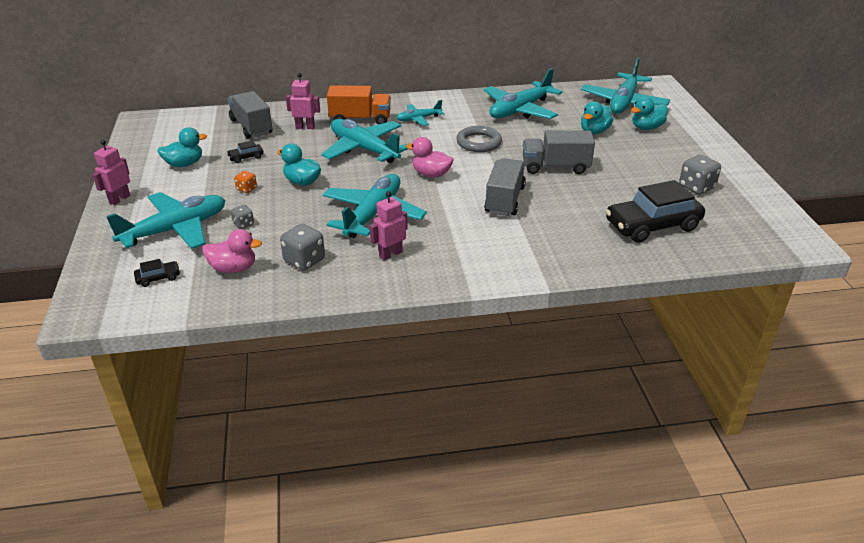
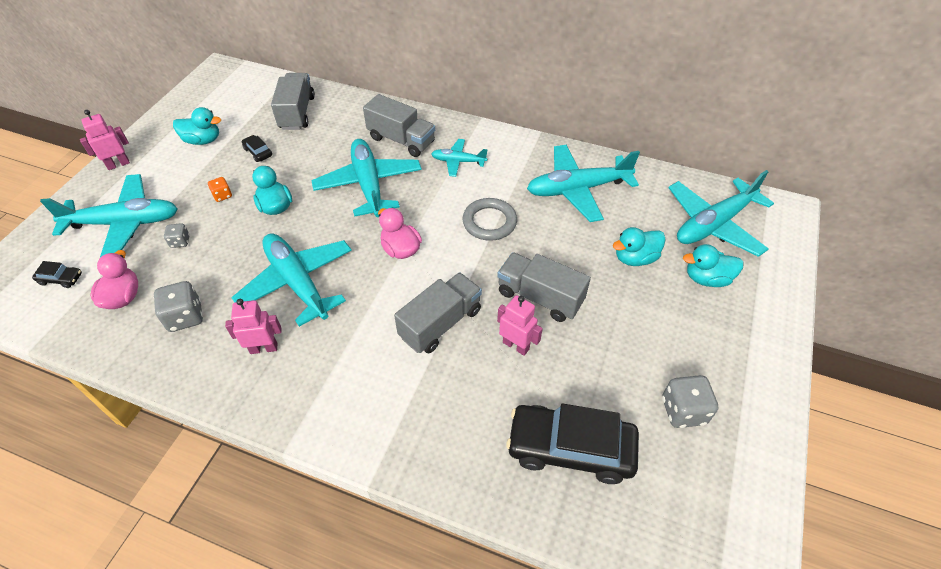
camera: 30 degrees right, 15 degrees up
(233, 268) = (123, 297): pink duck -> pink duck turned 120 degrees counterclockwise
(246, 157) = (258, 152): black car -> black car turned 45 degrees clockwise
(305, 127) = (342, 131): pink robot -> pink robot (516, 345)
(360, 119) = (401, 140): orange truck -> grey truck
(373, 214) = (297, 282): turquoise plane -> turquoise plane turned 90 degrees counterclockwise

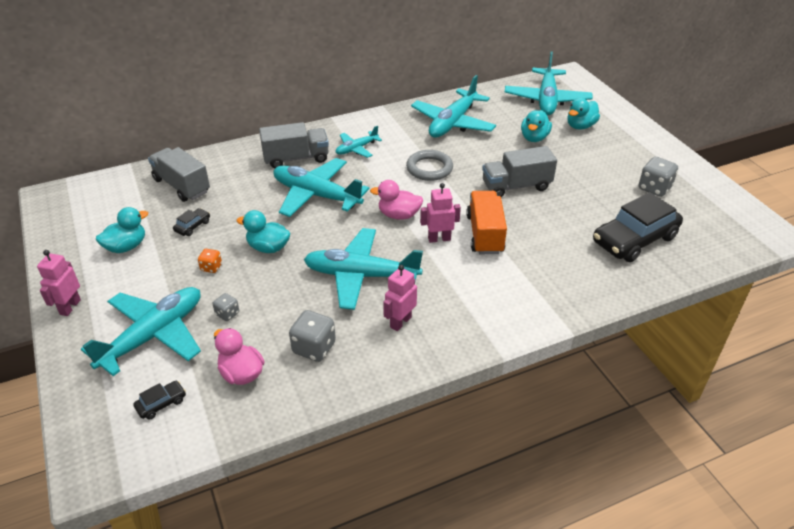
camera: 45 degrees left, 10 degrees down
(258, 152) = (192, 226): black car -> black car turned 120 degrees clockwise
(440, 323) = (485, 234): grey truck -> orange truck
(516, 345) = (540, 216): pink robot -> pink robot (439, 239)

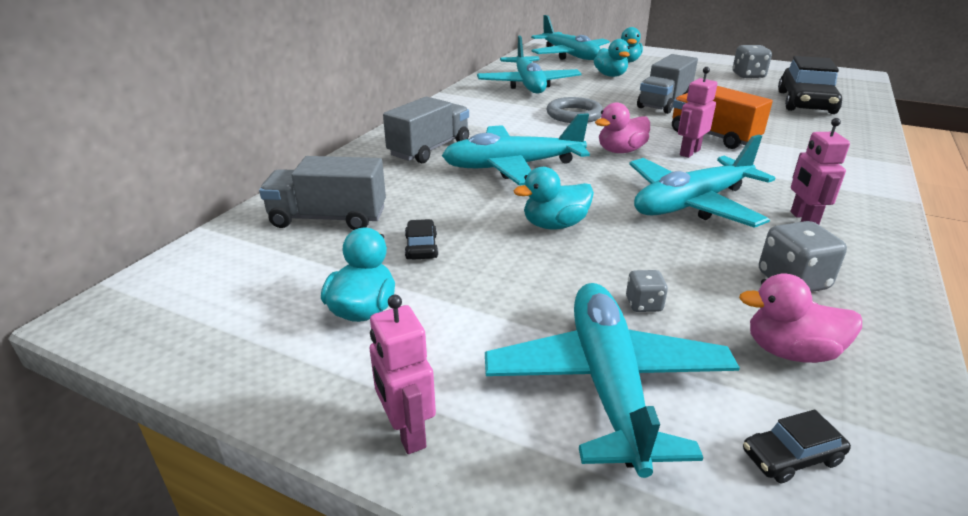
camera: 40 degrees left, 10 degrees down
(161, 403) = (791, 457): black car -> black car turned 120 degrees counterclockwise
(211, 267) = (528, 272): orange dice -> none
(356, 149) = (478, 124): turquoise plane -> none

